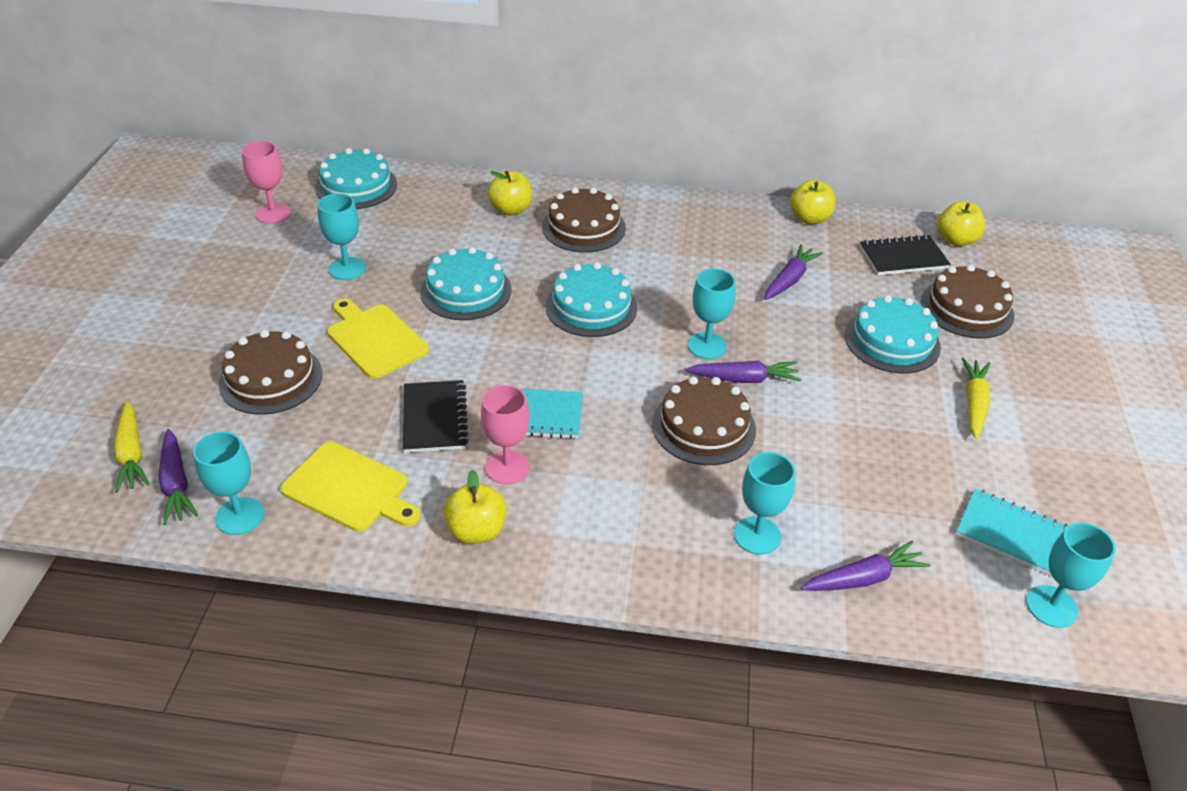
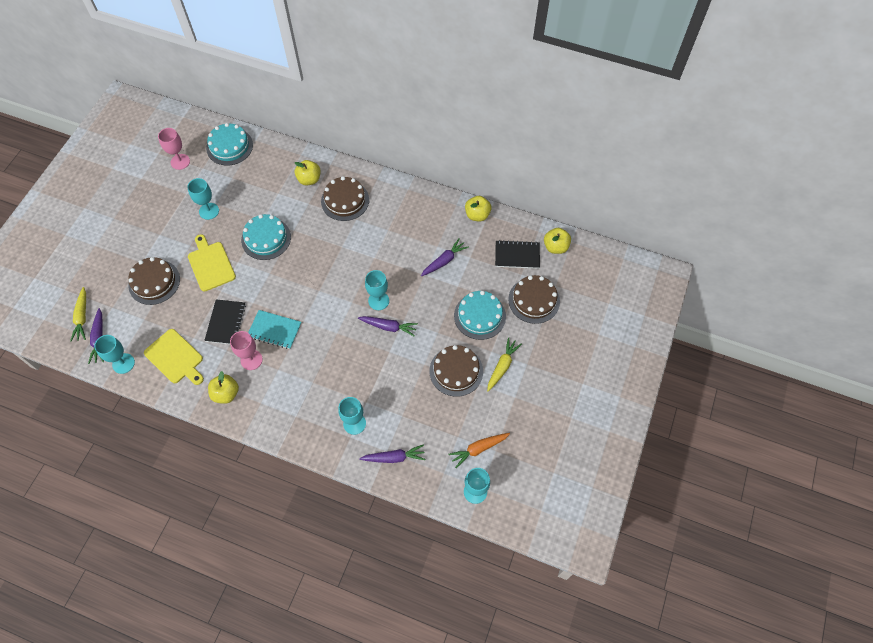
camera: 15 degrees right, 20 degrees up
(591, 307) = (328, 262): turquoise cake -> none
(703, 426) = (355, 354): brown cake -> brown cake (456, 371)
(1013, 534) = (478, 449): turquoise notebook -> orange carrot

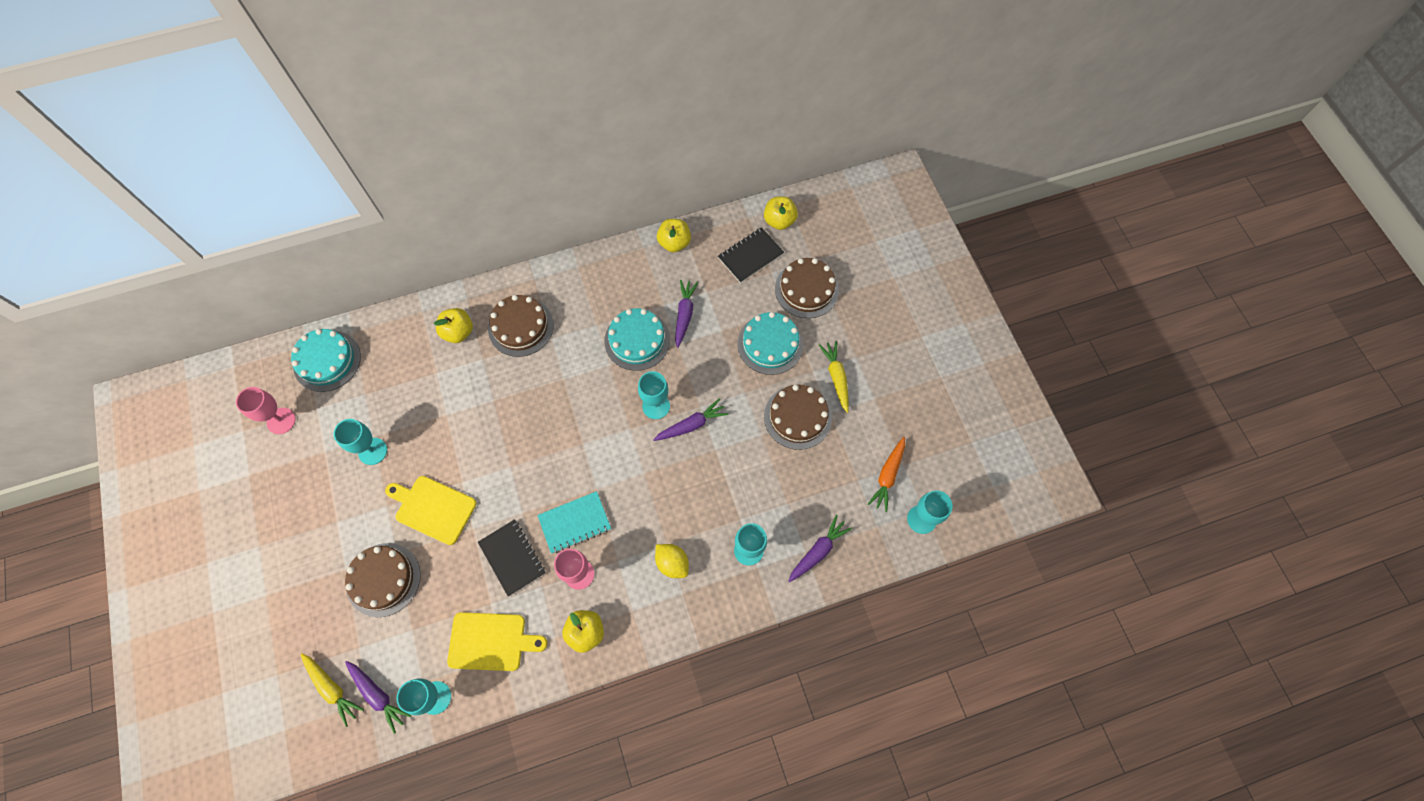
camera: 40 degrees left, 5 degrees up
(266, 238) = (470, 432): turquoise cake -> turquoise cake (637, 340)
(305, 395) = (672, 563): none -> yellow lemon

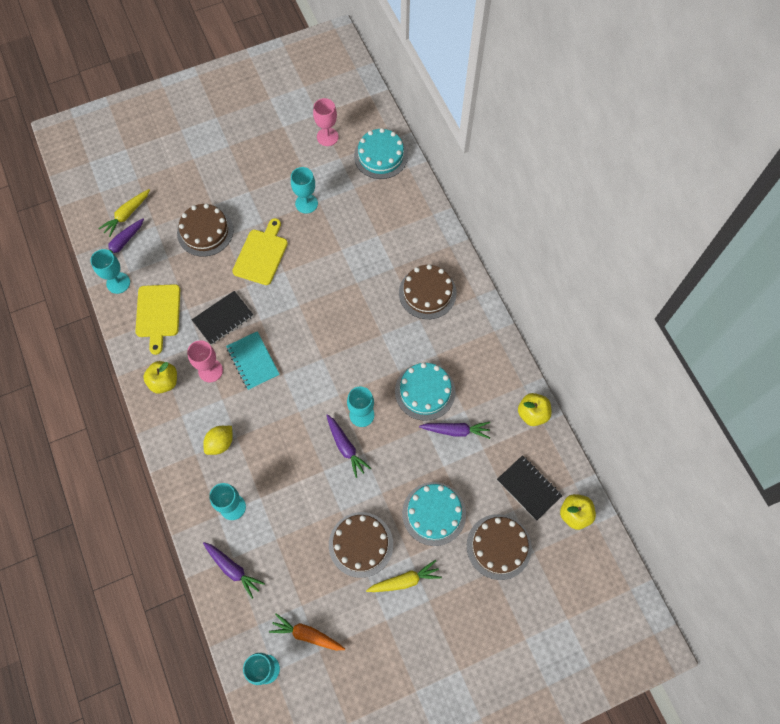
camera: 85 degrees right, 0 degrees up
(458, 332) = (416, 245): yellow apple -> none

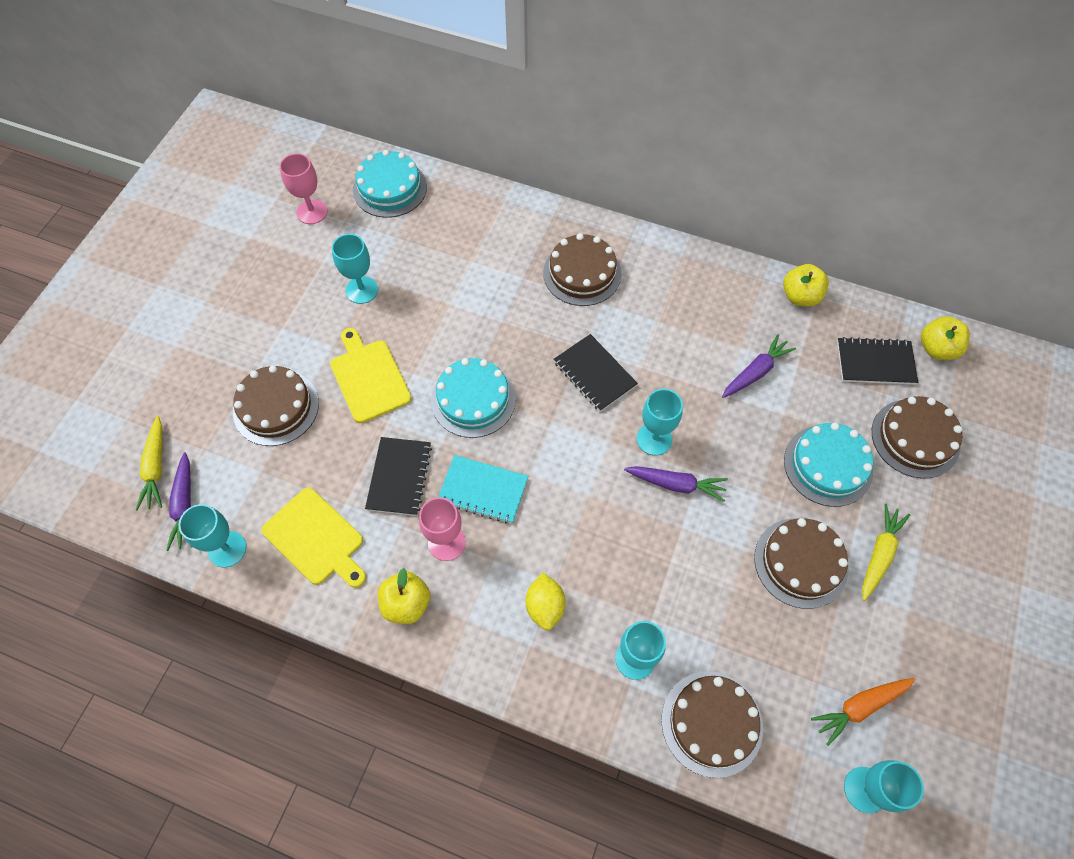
camera: 45 degrees left, 5 degrees down
(233, 569) = (711, 723): purple carrot -> brown cake
(371, 353) = (594, 374): none -> black notebook
(425, 391) = (686, 362): turquoise cake -> turquoise cake (473, 399)

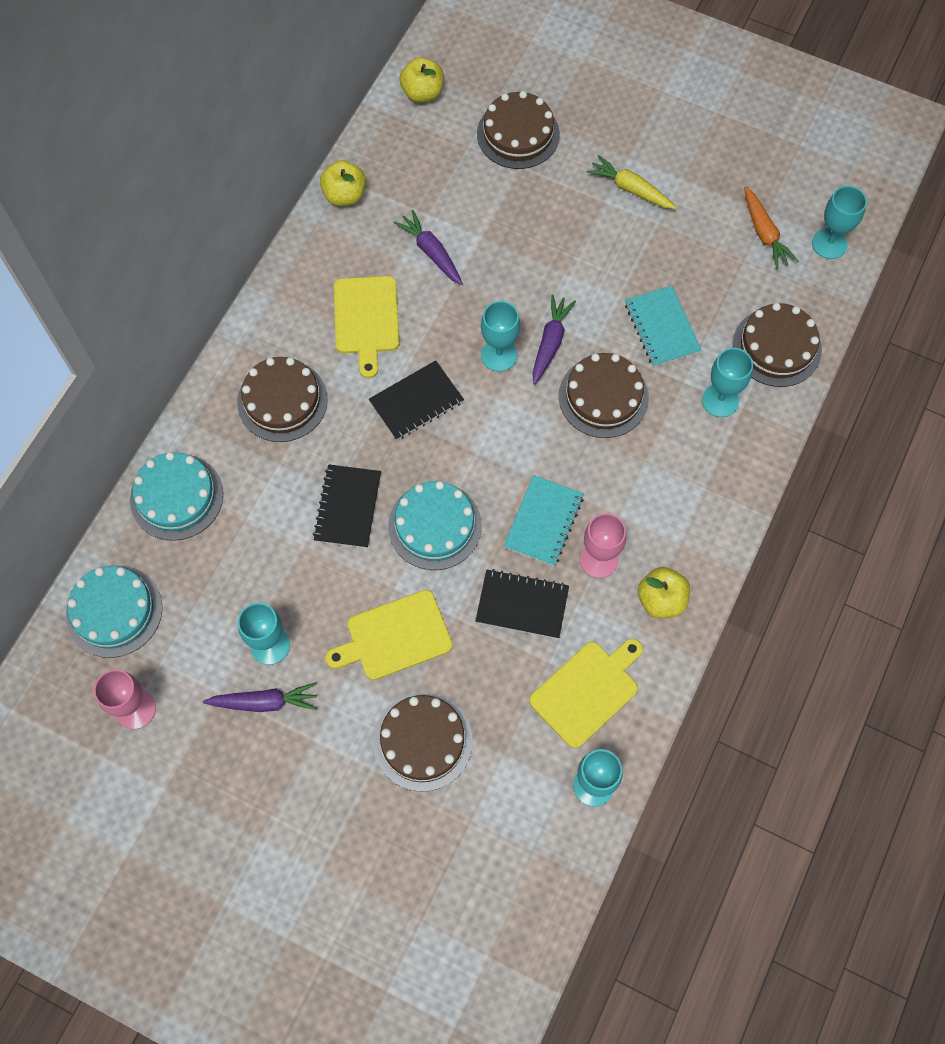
camera: 85 degrees left, 5 degrees up
(156, 468) = (489, 876): yellow carrot -> none
(185, 506) = (539, 837): purple carrot -> purple carrot (264, 702)
(545, 606) = (668, 472): yellow lemon -> none
(673, 326) = (366, 319): none -> yellow cutting board
(713, 593) = (661, 328): none -> turquoise notebook
(800, 562) = (635, 252): brown cake -> brown cake (603, 397)
(828, 465) = (540, 210): turquoise cake -> turquoise cake (176, 497)
(875, 362) = (432, 147): black notebook -> black notebook (348, 507)

